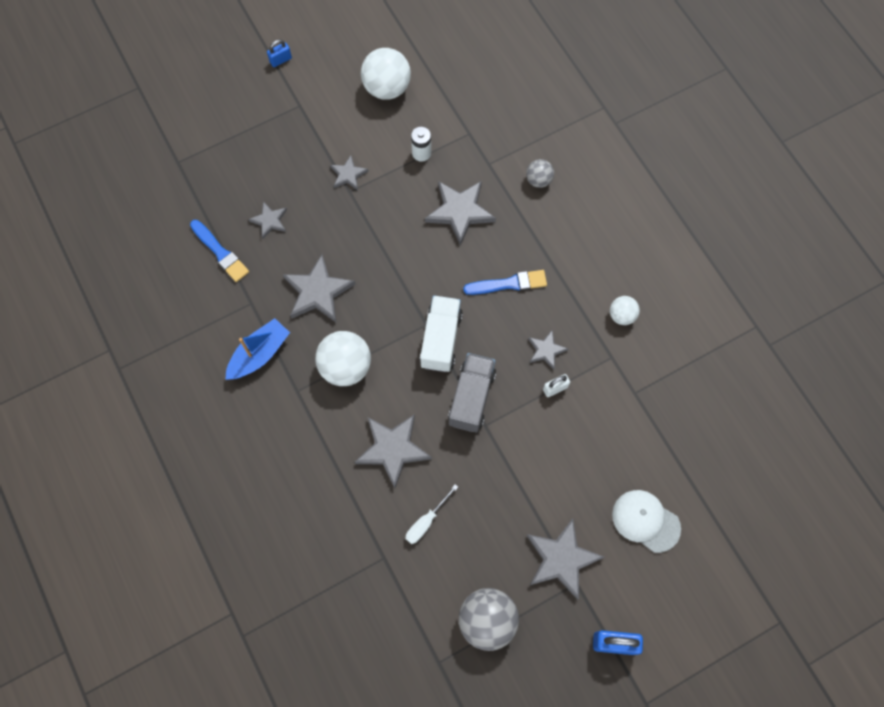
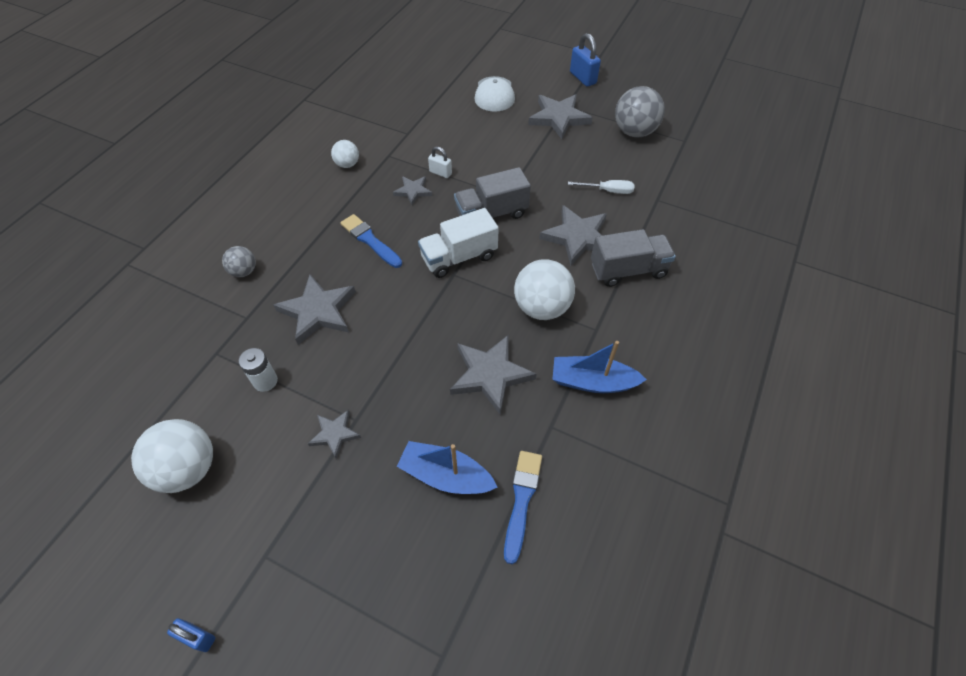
camera: 125 degrees left, 15 degrees down
(269, 221) = (446, 475): grey star -> blue boat
(329, 462) = (628, 270): none -> grey truck

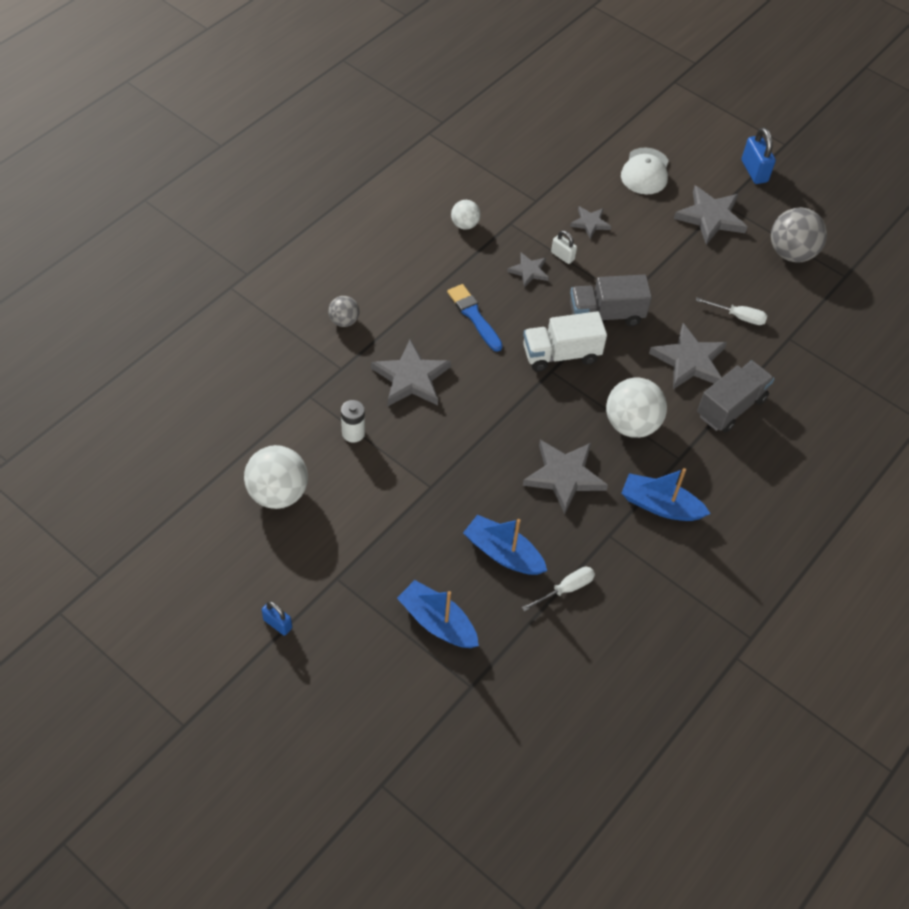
camera: 10 degrees right, 0 degrees up
(335, 434) = (410, 495): grey star -> grey star (590, 223)
(389, 581) = (437, 622): none -> blue boat
(521, 500) = (566, 589): blue brush -> white screwdriver
(628, 270) = (731, 407): grey truck -> grey truck turned 45 degrees counterclockwise

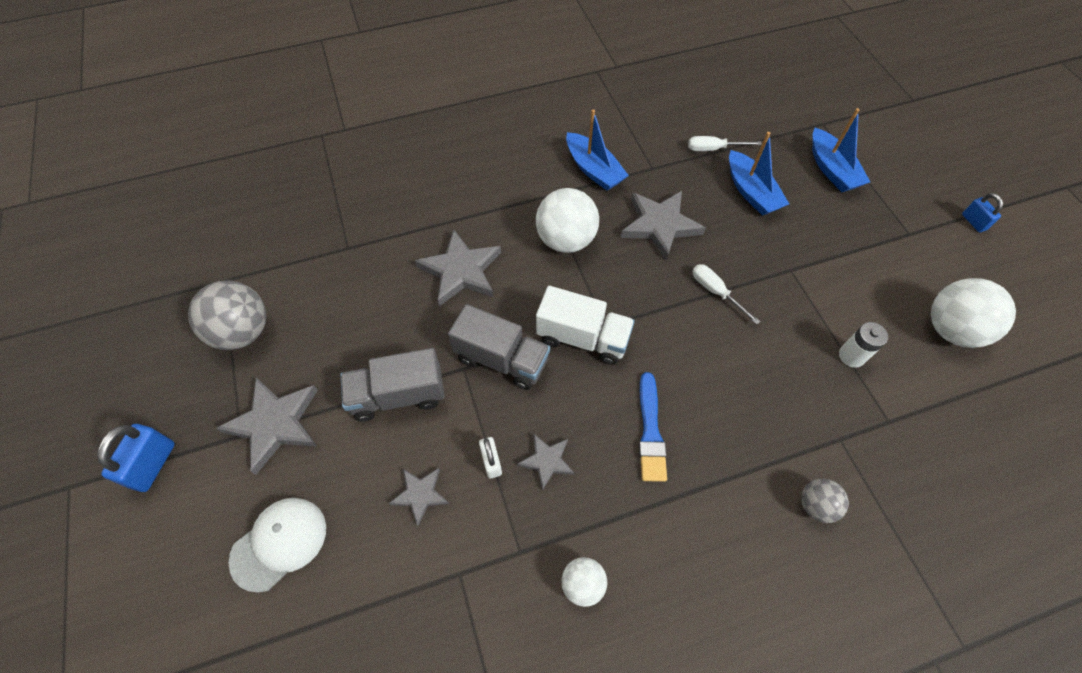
camera: 145 degrees left, 5 degrees up
(411, 378) = (762, 388): grey star -> none
(731, 407) = (463, 214): grey truck -> grey truck (398, 395)
(738, 316) = (371, 291): white screwdriver -> white screwdriver (716, 292)

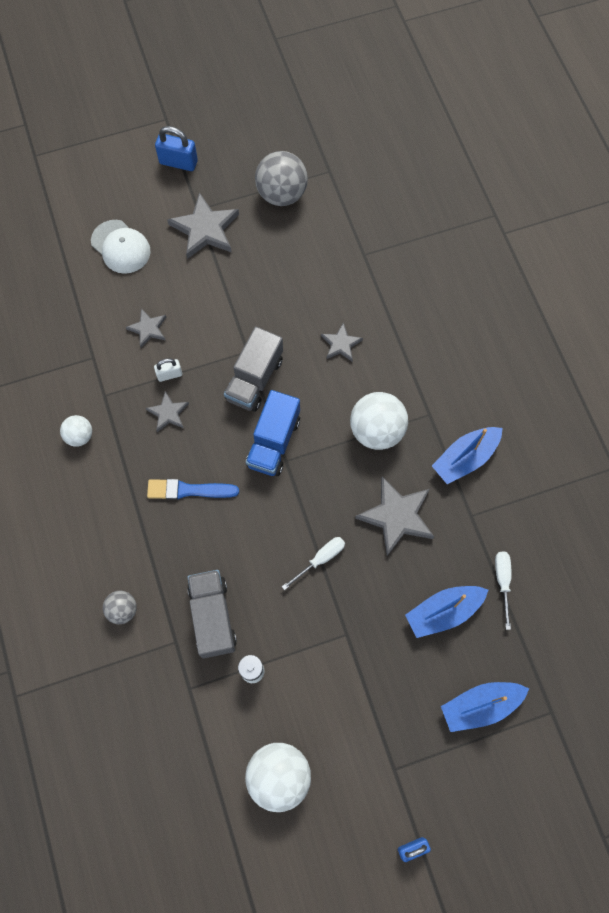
camera: 90 degrees right, 10 degrees up
(398, 395) = (225, 307): grey truck -> grey truck (212, 617)
(461, 271) = (341, 344): grey star -> grey star, size x0.56
(583, 338) = (273, 442): white truck -> blue truck

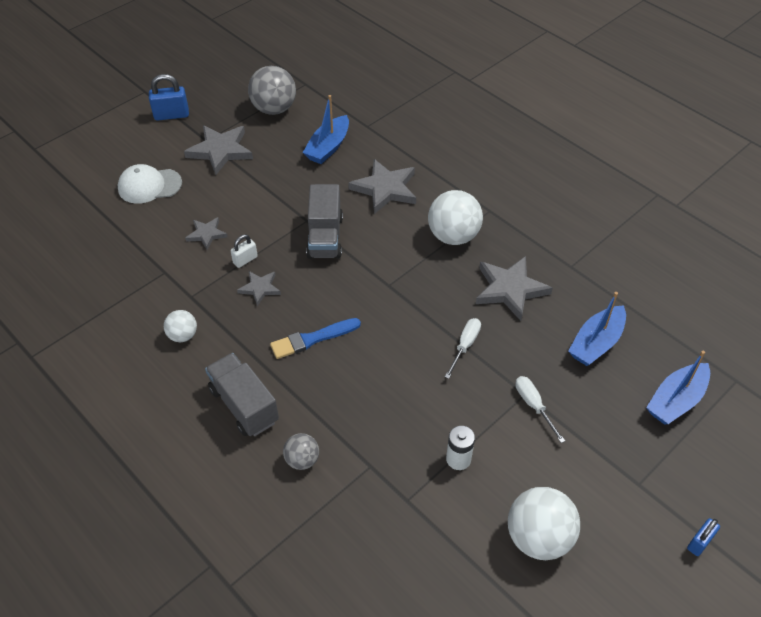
camera: 25 degrees left, 20 degrees down
(121, 247) = (149, 186): white cap -> white cap turned 150 degrees clockwise
(212, 617) = (394, 430): grey truck -> grey truck (244, 405)
(273, 442) = (369, 275): blue truck -> none
(341, 344) = (385, 189): grey star -> grey star, size x1.79
(465, 458) = (538, 229): blue boat -> blue boat (328, 147)
(502, 581) = (628, 302): white screwdriver -> white screwdriver (533, 406)

